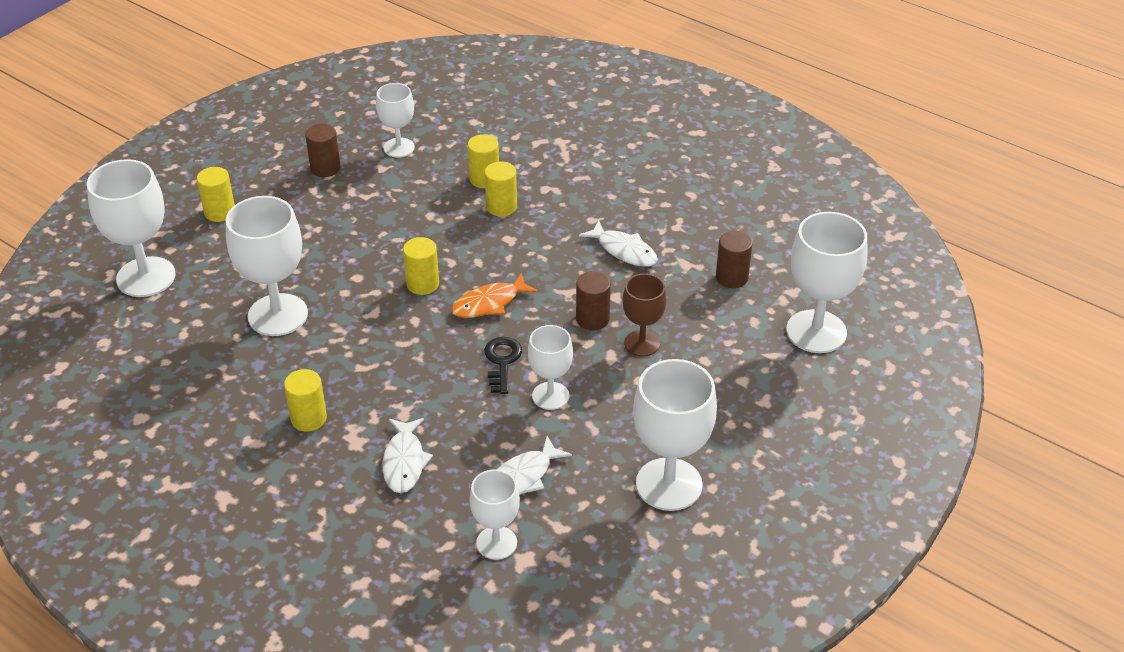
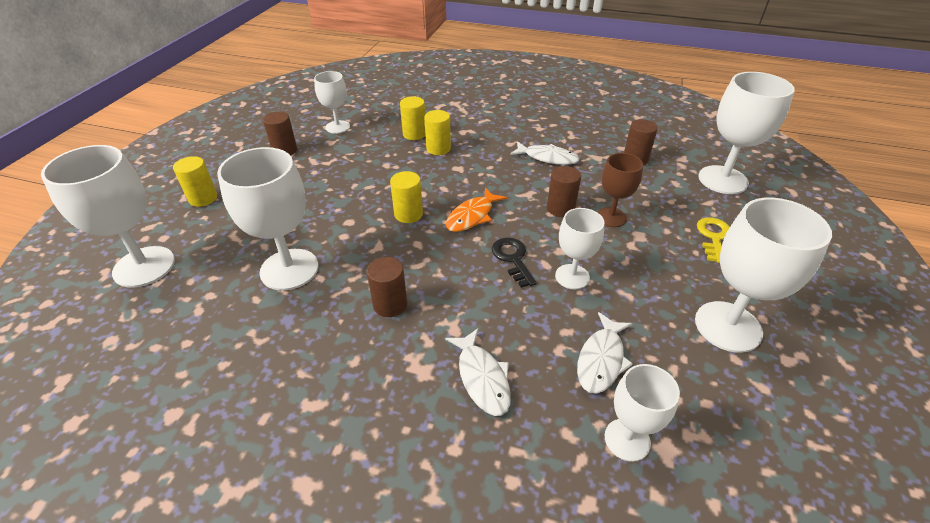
camera: 20 degrees left, 0 degrees up
(308, 418) = (362, 360): yellow cylinder -> none
(356, 375) = (390, 304): none -> brown cylinder
(738, 395) = (713, 237): none -> yellow key

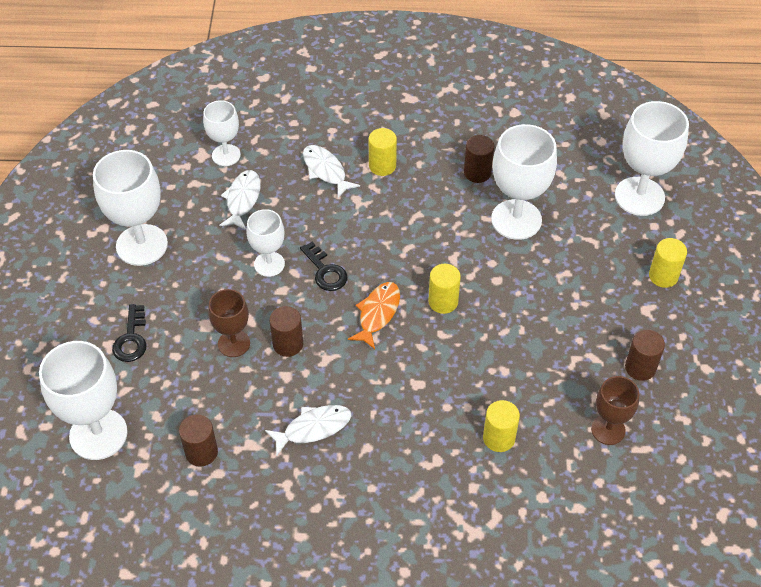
camera: 165 degrees right, 10 degrees up
(337, 127) = (608, 430): white goblet -> brown goblet
(390, 304) = (414, 207): brown cylinder -> brown cylinder (477, 173)
(438, 149) = (455, 415): yellow cylinder -> yellow cylinder (382, 166)
(547, 158) = (313, 428): white fish -> white fish turned 150 degrees clockwise
(713, 237) = (131, 339): yellow key -> black key

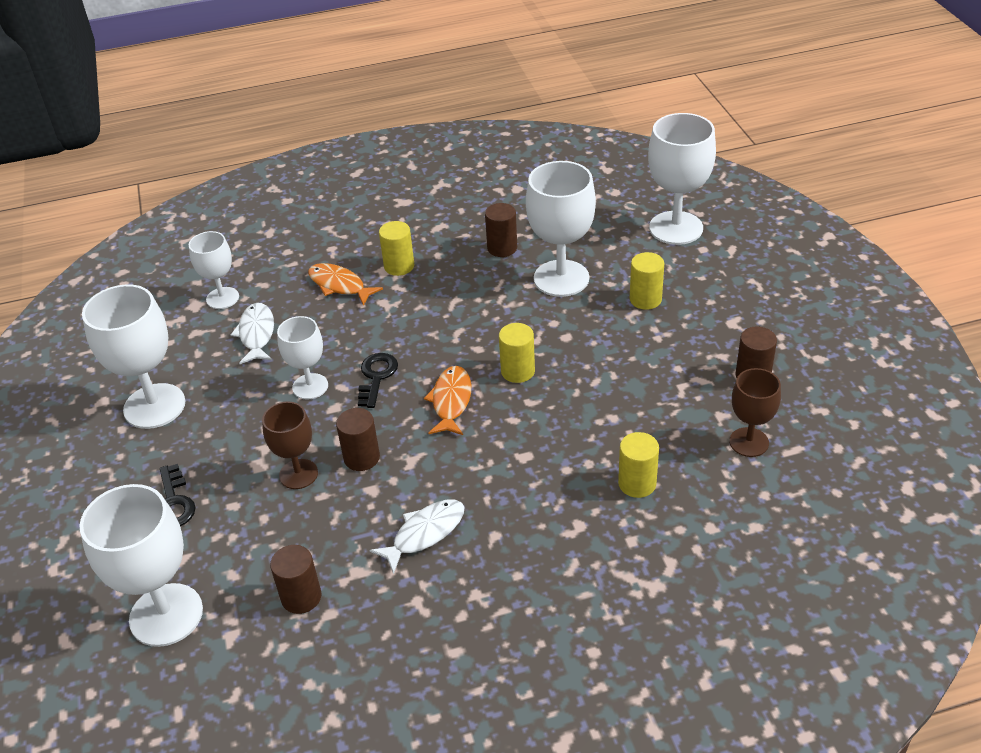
camera: 15 degrees left, 10 degrees down
(325, 271) = (376, 377): black key -> black key turned 120 degrees counterclockwise
(326, 171) = (339, 285): white fish -> orange fish
(663, 276) = (734, 289): yellow cylinder -> yellow cylinder (645, 299)

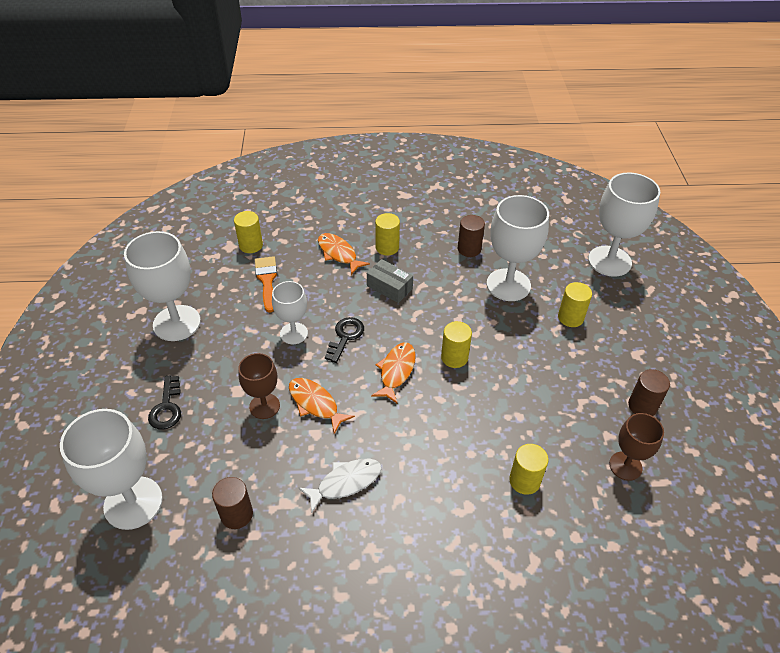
camera: 10 degrees right, 5 degrees up
(222, 298) = (251, 245): white goblet -> yellow cylinder
(256, 334) = (267, 280): white fish -> orange brush
(362, 458) = (315, 404): brown cylinder -> orange fish
(415, 310) = (389, 287): none -> grey box

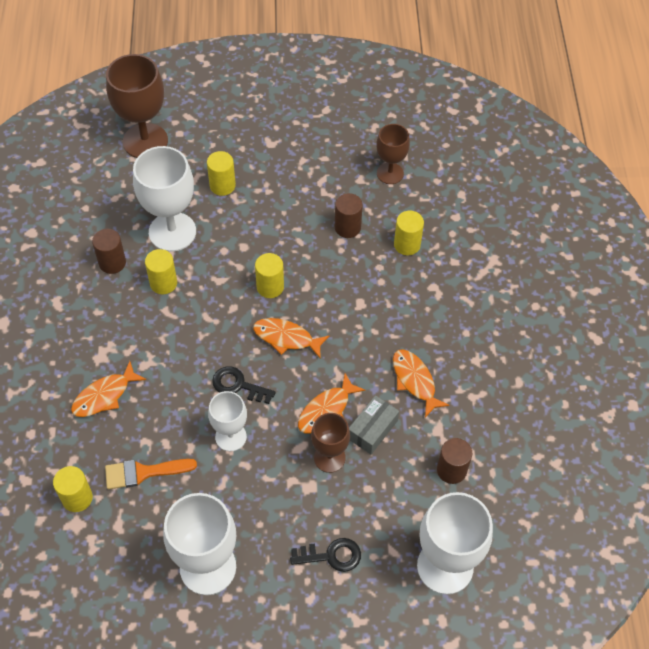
camera: 90 degrees left, 10 degrees up
(345, 482) = (415, 381): white fish -> orange fish
(387, 247) = (100, 344): yellow cylinder -> yellow cylinder (163, 283)
(389, 287) = (166, 342): grey box -> grey box (372, 429)
(609, 261) = (145, 141): white goblet -> brown goblet
(642, 406) = (329, 150): brown cylinder -> brown cylinder (347, 227)

